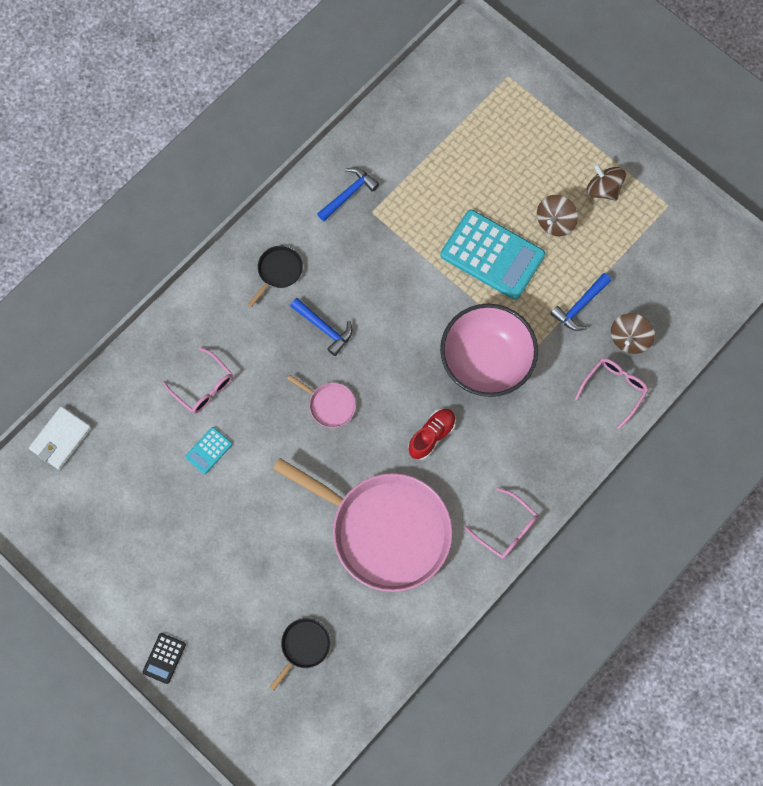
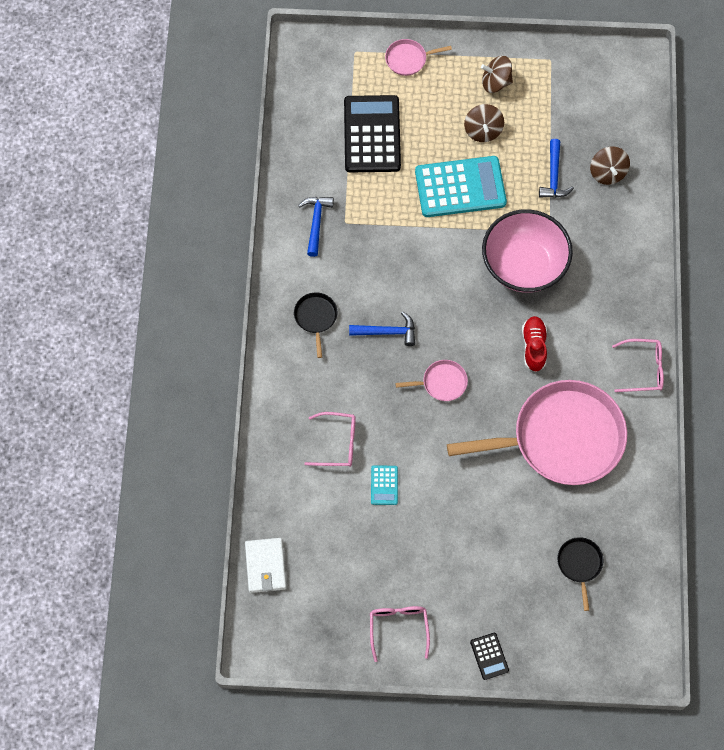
camera: 40 degrees left, 5 degrees down
(459, 156) = (372, 134): none -> black calculator
(546, 115) = (408, 59): none -> pink pan
(614, 389) = (629, 215): pink glasses -> pink glasses (398, 628)

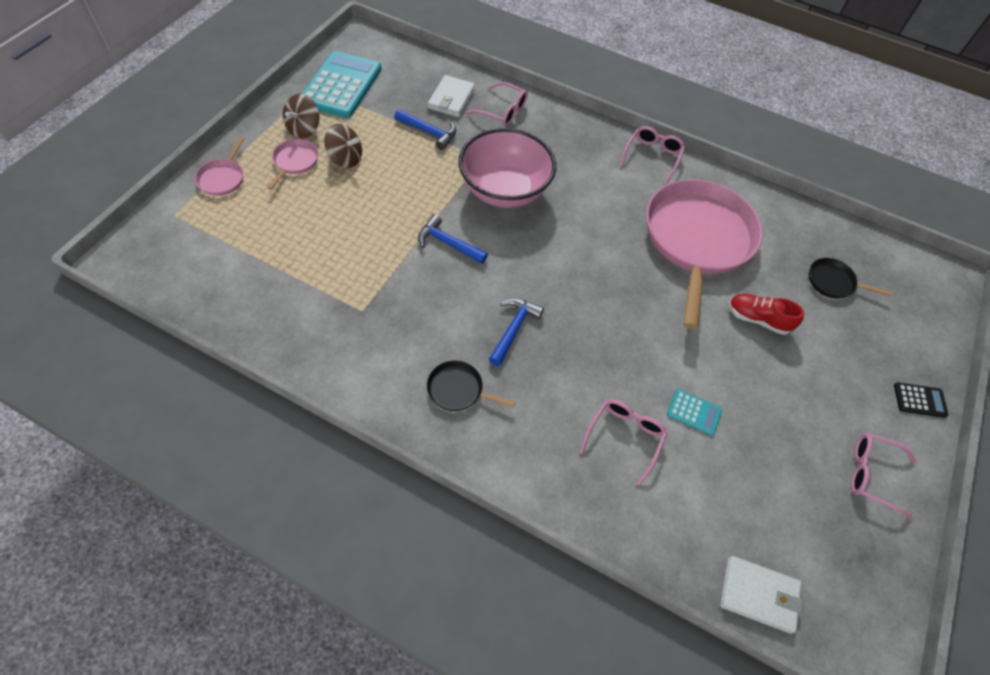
camera: 70 degrees left, 10 degrees down
(316, 222) = (343, 337): blue hammer -> blue hammer (448, 243)
(372, 134) = (279, 242): black calculator -> none
(442, 383) = (596, 307): pink pan -> pink pan (295, 162)
(460, 187) = (392, 200): turquoise calculator -> turquoise calculator (341, 85)
(534, 347) = (593, 219): red shoe -> red shoe (758, 319)
(607, 173) = (451, 99): brown spinning top -> white wallet
(620, 221) = (502, 111): none -> pink glasses

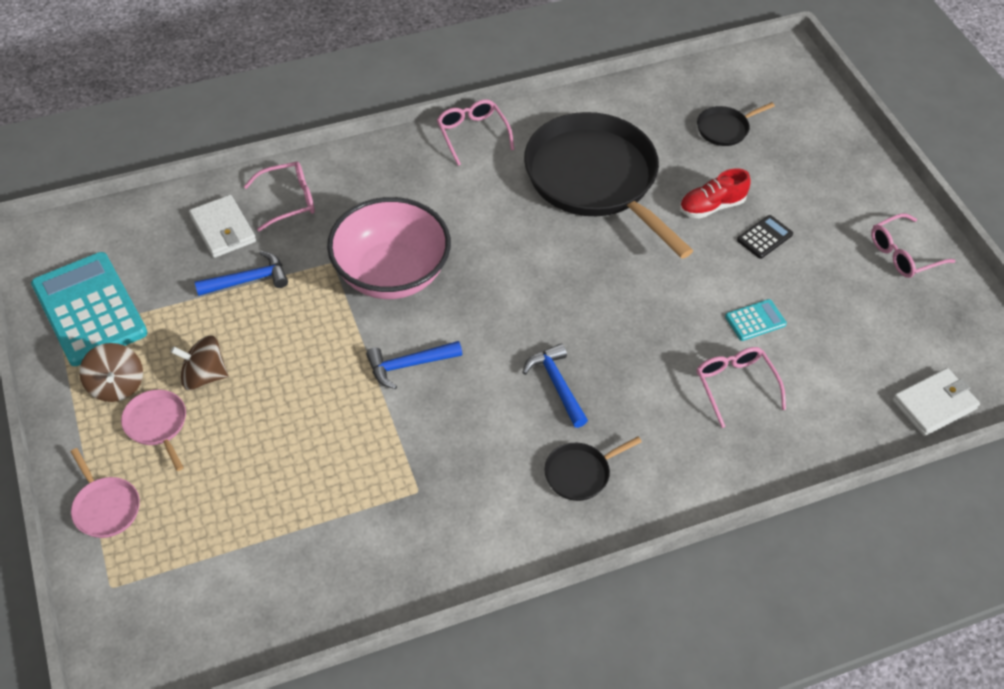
camera: 45 degrees left, 5 degrees down
(346, 158) = (204, 376): brown spinning top -> brown spinning top turned 150 degrees counterclockwise
(697, 239) = (595, 179): pink pan -> black pan
(919, 400) = (871, 171): black calculator -> black calculator (764, 237)

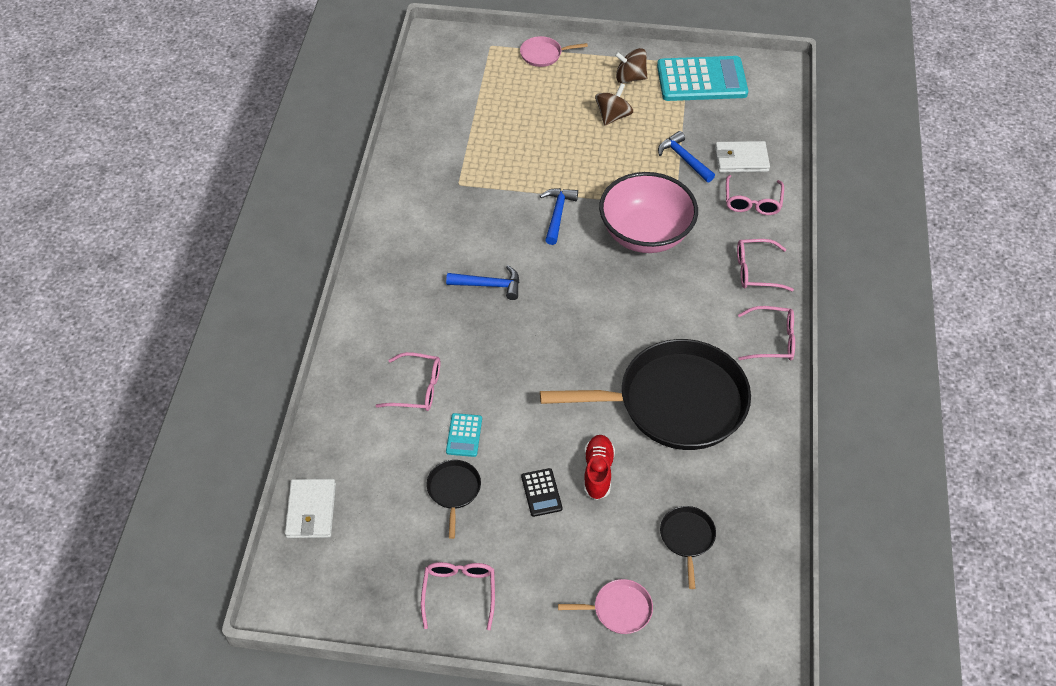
camera: 120 degrees right, 0 degrees up
(157, 424) = (588, 87): pink pan -> pink pan (619, 609)
(248, 280) = (684, 158): blue hammer -> blue hammer turned 135 degrees clockwise
(389, 170) = (756, 271): none -> pink glasses
(580, 473) = (413, 266): black pan -> black pan (454, 490)

